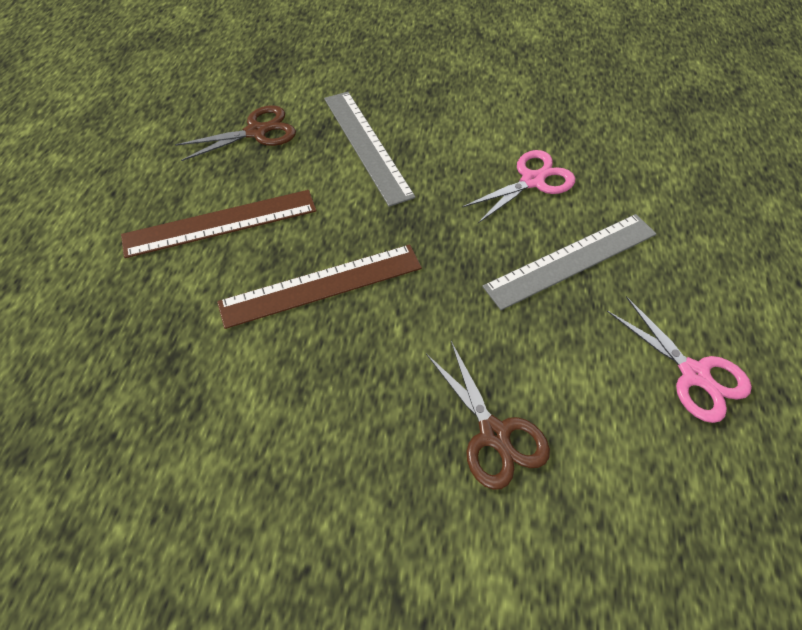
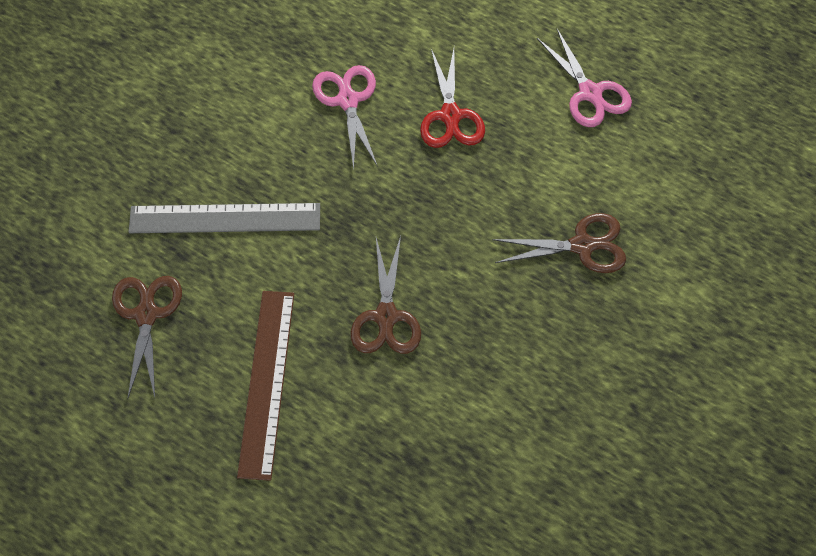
camera: 65 degrees left, 5 degrees up
(322, 285) = (386, 317): brown ruler -> brown scissors
(571, 259) = (450, 116): grey ruler -> red scissors
(694, 374) = (590, 93): pink scissors -> pink scissors turned 75 degrees clockwise

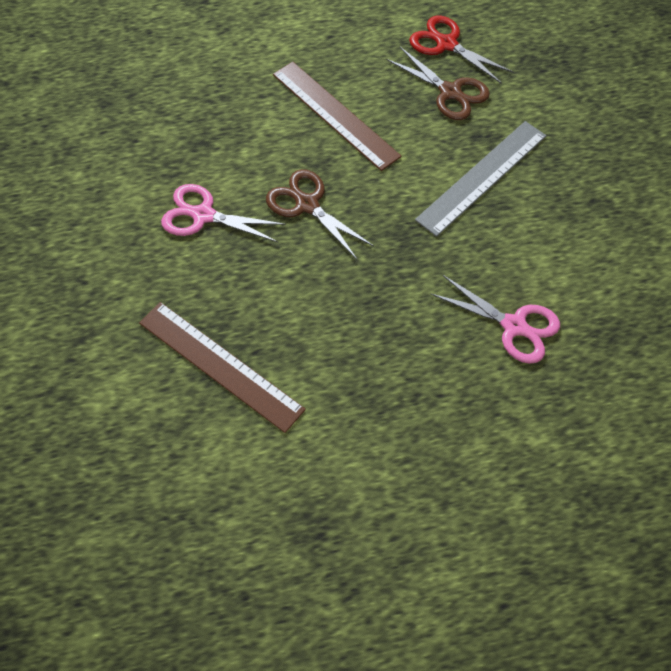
camera: 135 degrees right, 0 degrees up
(450, 116) = (426, 383): red scissors -> red scissors (446, 44)
(582, 245) = (220, 365): brown scissors -> brown ruler
(590, 93) = (340, 510): pink scissors -> pink scissors (203, 215)

